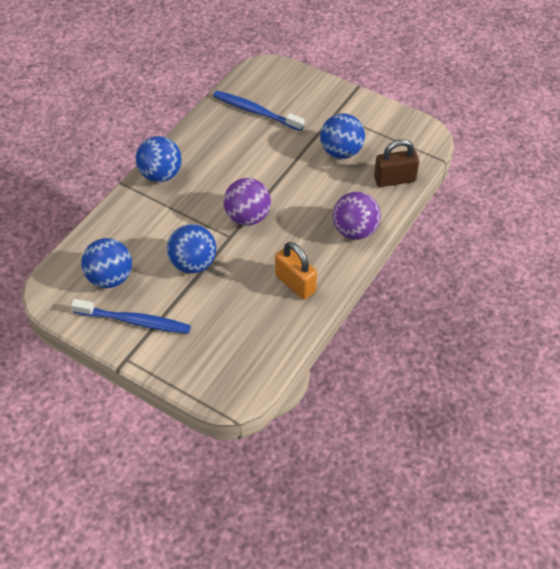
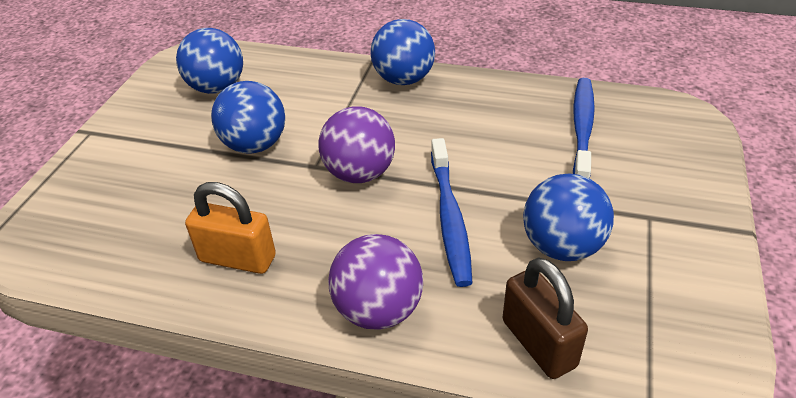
camera: 75 degrees right, 10 degrees down
(134, 321) = (149, 123): blue toothbrush -> blue toothbrush (449, 218)
(295, 283) = (238, 258): orange padlock -> orange padlock turned 75 degrees clockwise

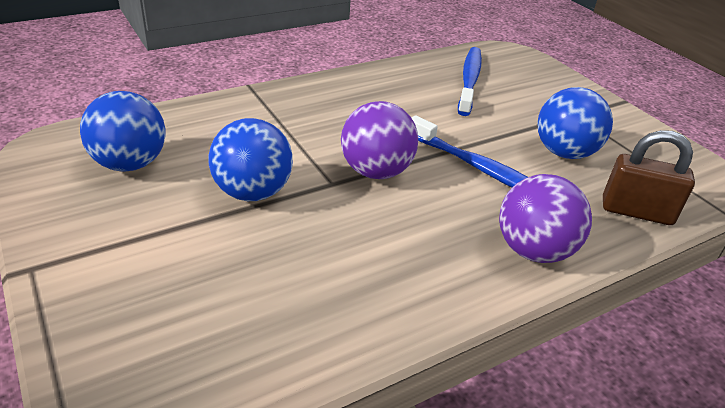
camera: 50 degrees left, 5 degrees down
(238, 258) = (383, 282): orange padlock -> none
(403, 79) = (302, 93): blue ball -> none
(582, 128) = (469, 80): blue toothbrush -> blue toothbrush turned 45 degrees clockwise

